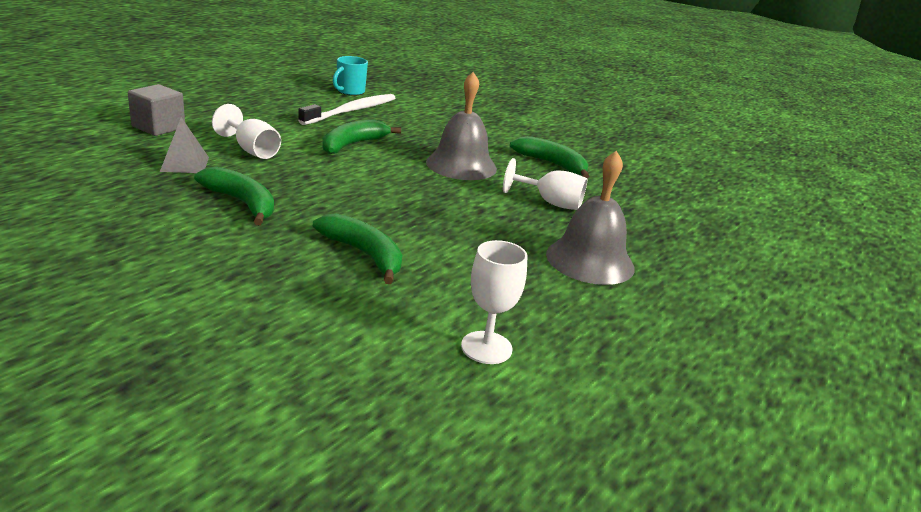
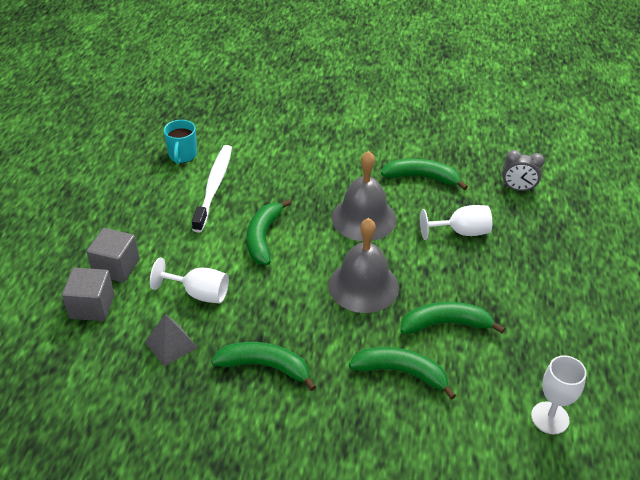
camera: 25 degrees left, 15 degrees up
(209, 118) = (116, 267): none -> grey cube
(455, 245) = (445, 324): none -> green banana
(590, 260) = (536, 287): grey bell -> grey bell (363, 286)
(648, 200) = (518, 189): none -> grey clock

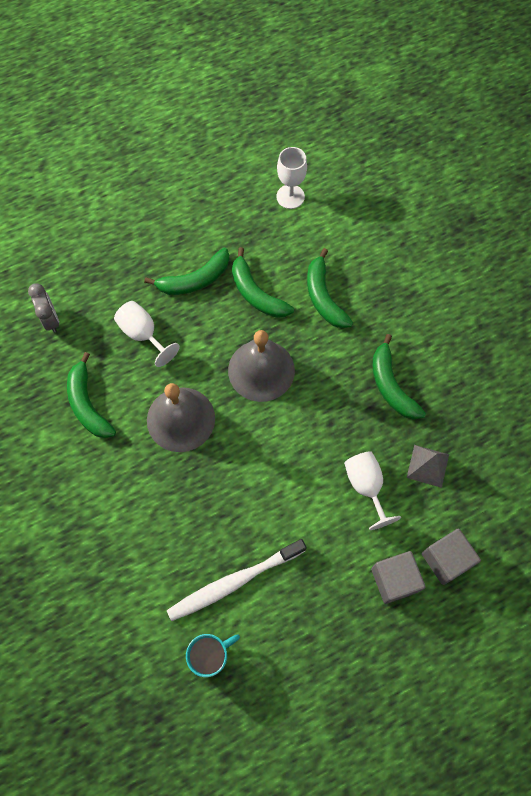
camera: 125 degrees left, 25 degrees up
(263, 238) = (266, 484): green banana -> green banana (195, 280)

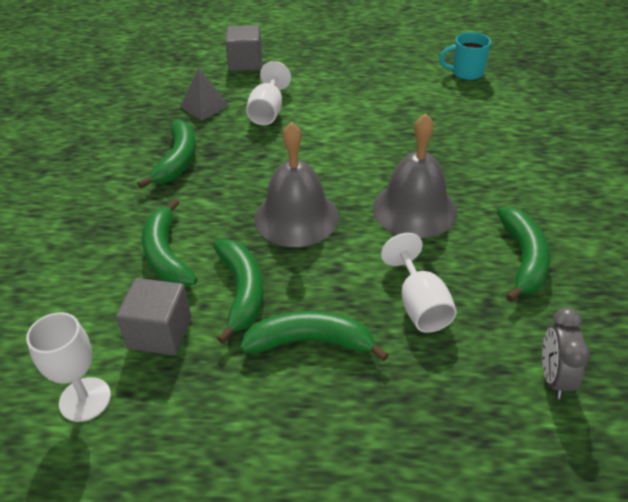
camera: 150 degrees left, 25 degrees down
(234, 582) = (425, 98): white toothbrush -> none
(324, 297) = (166, 255): green banana -> green banana turned 150 degrees clockwise
(394, 580) = (294, 65): grey cube -> grey cube (160, 333)

